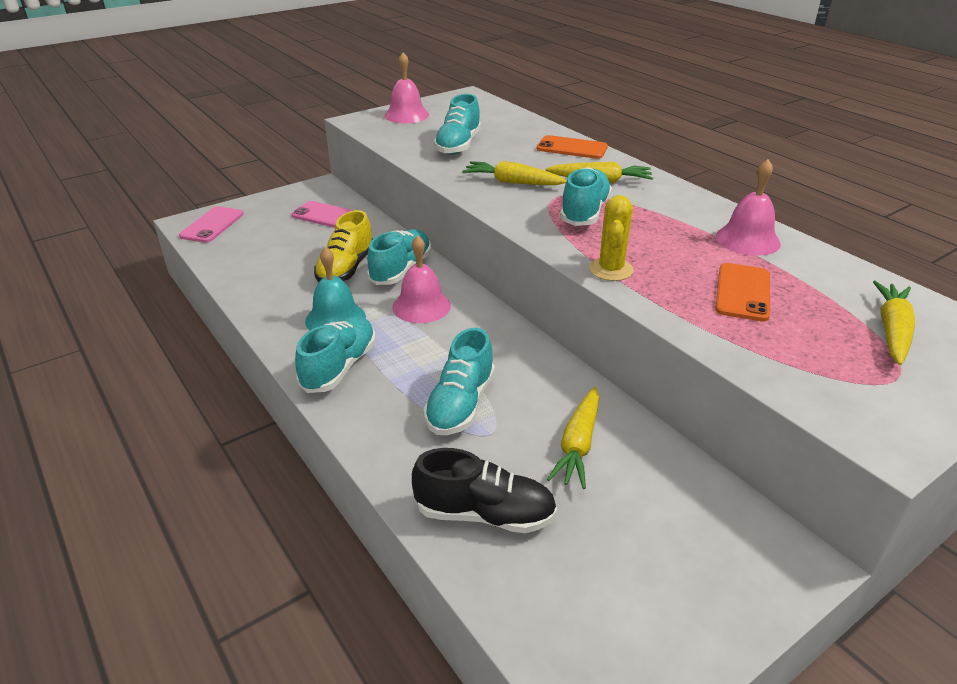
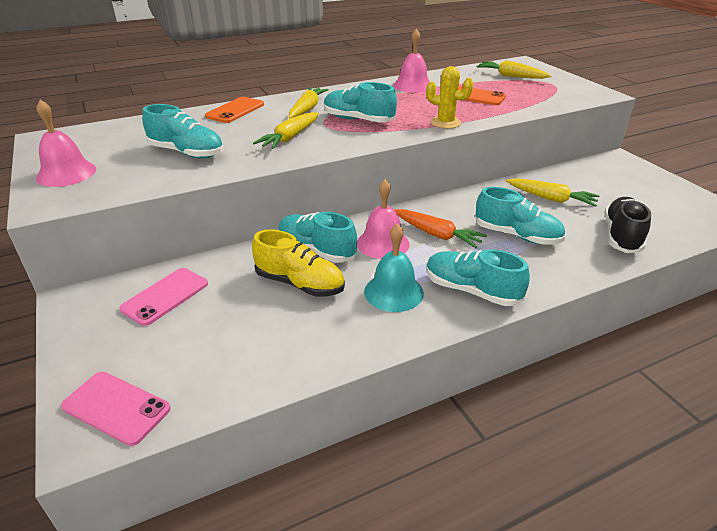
camera: 80 degrees left, 0 degrees up
(447, 340) = (436, 234): none -> orange carrot

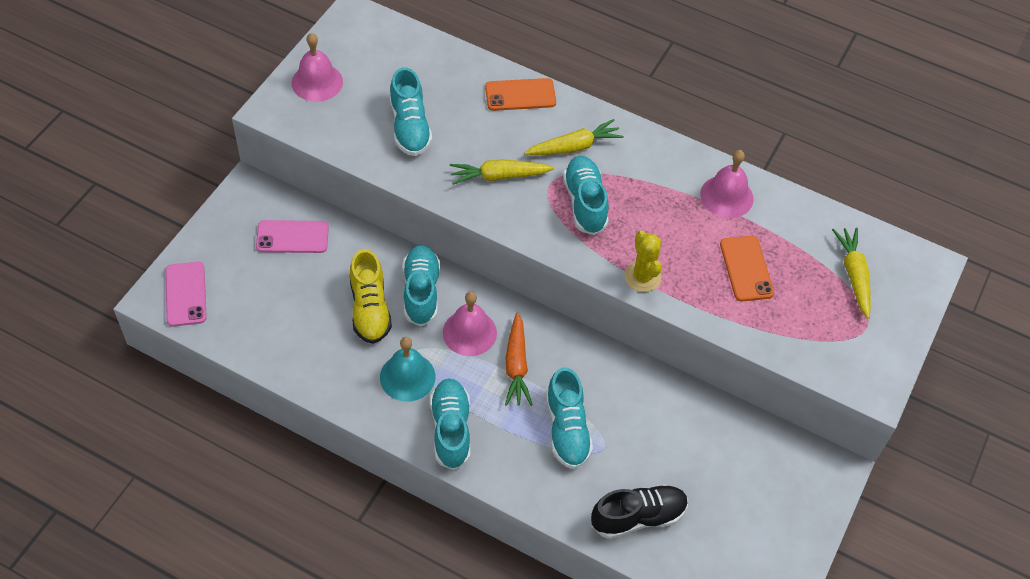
camera: 50 degrees right, 20 degrees up
(551, 199) = (667, 432): yellow carrot -> none

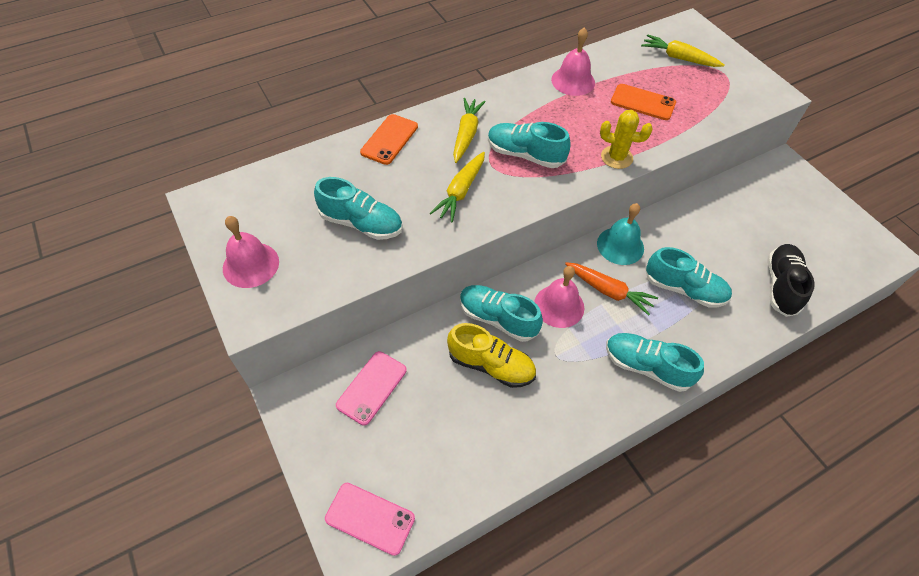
camera: 55 degrees left, 0 degrees up
(407, 377) = (577, 372): turquoise bell -> turquoise bell (620, 245)

